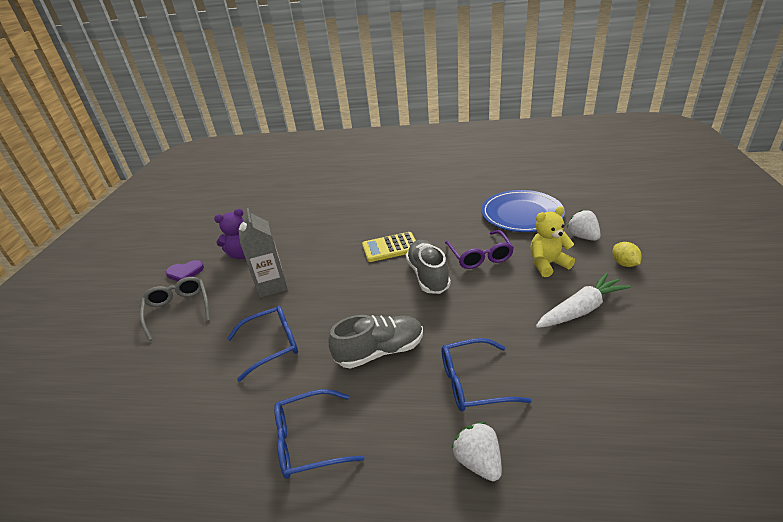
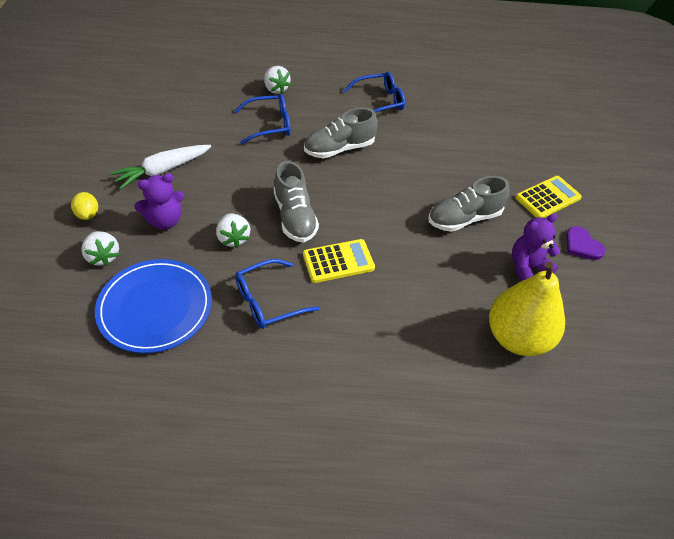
camera: 170 degrees right, 15 degrees up
(178, 310) = (547, 198): grey glasses -> yellow calculator
(185, 272) = (582, 245): purple heart -> purple heart turned 105 degrees counterclockwise
(272, 285) = (464, 218): grey carton -> grey shoe
(272, 345) = (433, 159): blue glasses -> blue glasses (268, 301)
(277, 219) = (517, 337): none -> yellow pear
(480, 256) = (233, 238): purple glasses -> white strawberry
(547, 264) = (165, 221): yellow teddy bear -> purple teddy bear

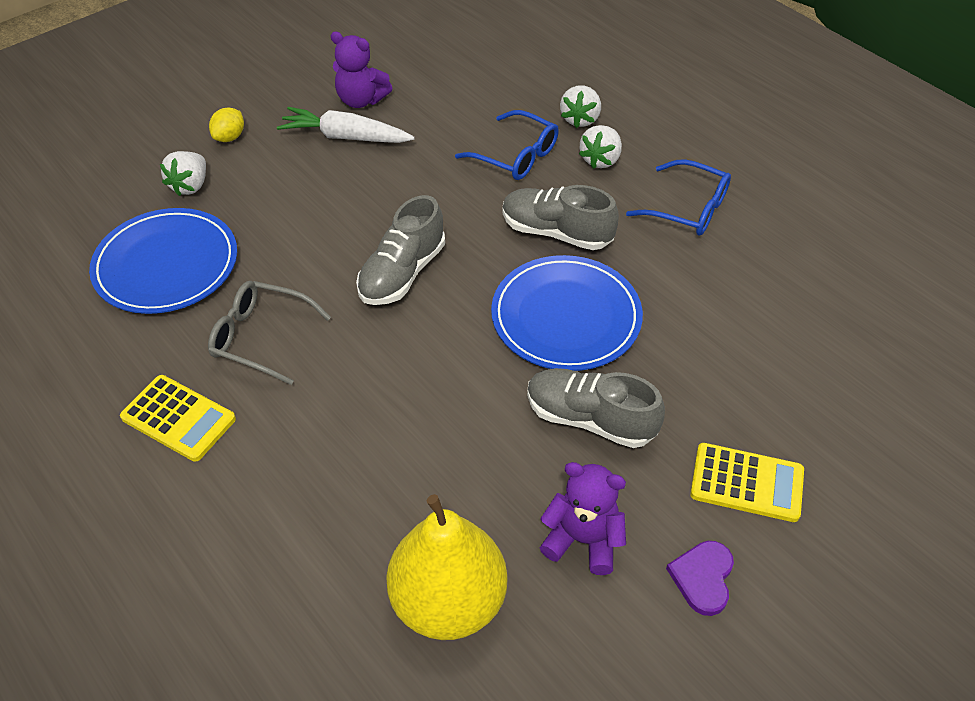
camera: 50 degrees right, 0 degrees up
(165, 221) = (281, 189): purple teddy bear -> purple teddy bear (361, 100)
(233, 238) = (315, 251): white strawberry -> white strawberry (600, 160)
(268, 301) = (261, 337): blue glasses -> grey glasses
(338, 261) = (379, 352): yellow calculator -> yellow calculator (178, 418)
(395, 183) = (566, 317): none -> blue plate

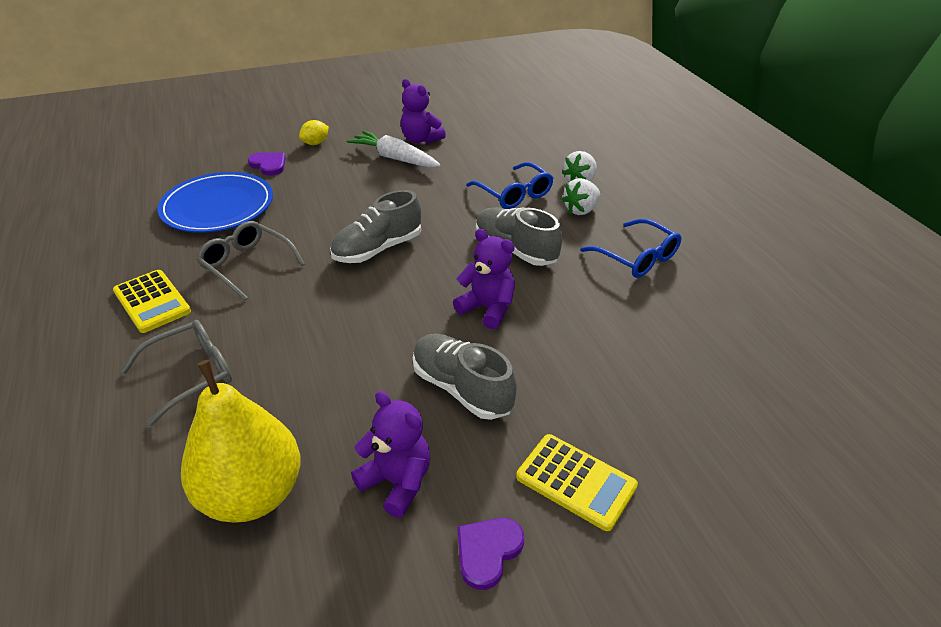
camera: 20 degrees right, 10 degrees down
(190, 186) = (269, 165): white strawberry -> purple heart
(291, 494) = (191, 374): none -> grey glasses
(566, 317) = (487, 308): blue plate -> purple teddy bear

